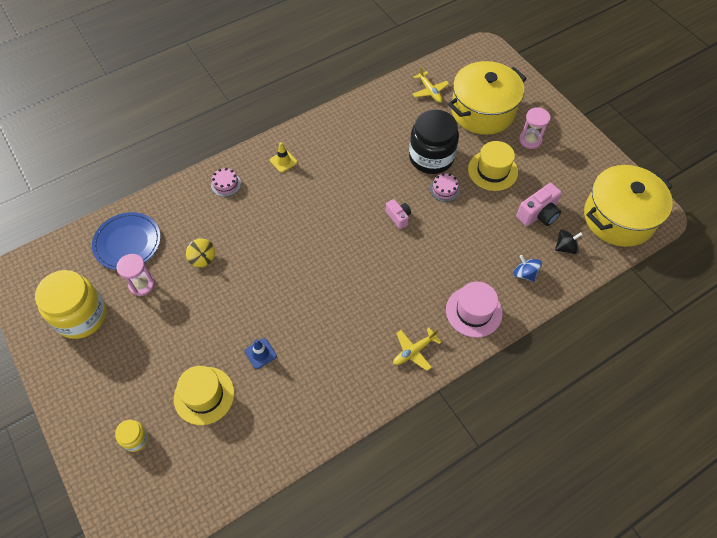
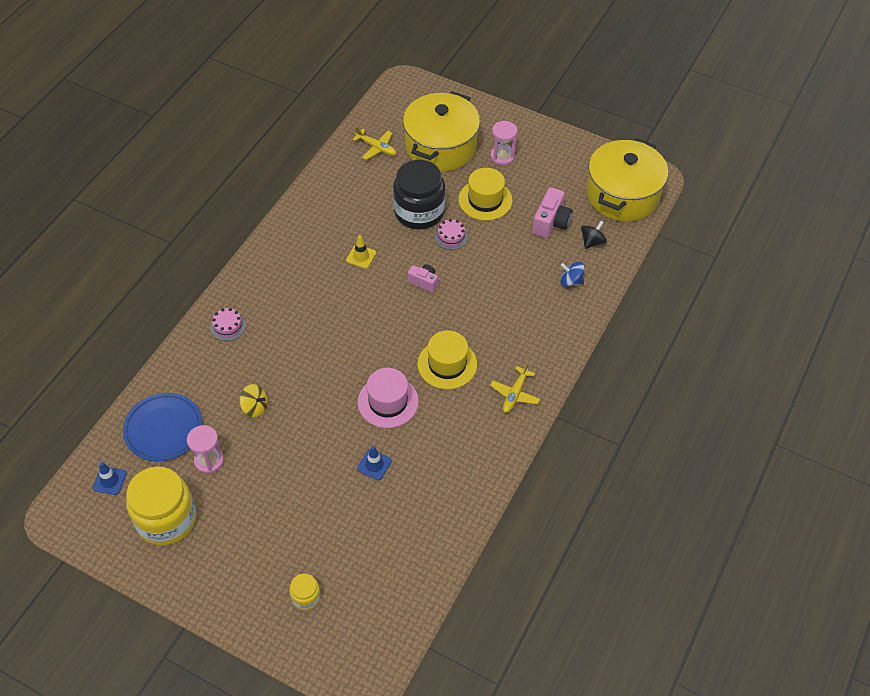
camera: 30 degrees left, 5 degrees down
(64, 264) = (109, 480): none -> blue traffic cone
(204, 395) = (345, 527): yellow hat -> yellow hat (447, 364)
(283, 161) = (273, 278): yellow traffic cone -> yellow traffic cone (361, 256)
(474, 311) = (546, 335): pink hat -> pink hat (388, 402)

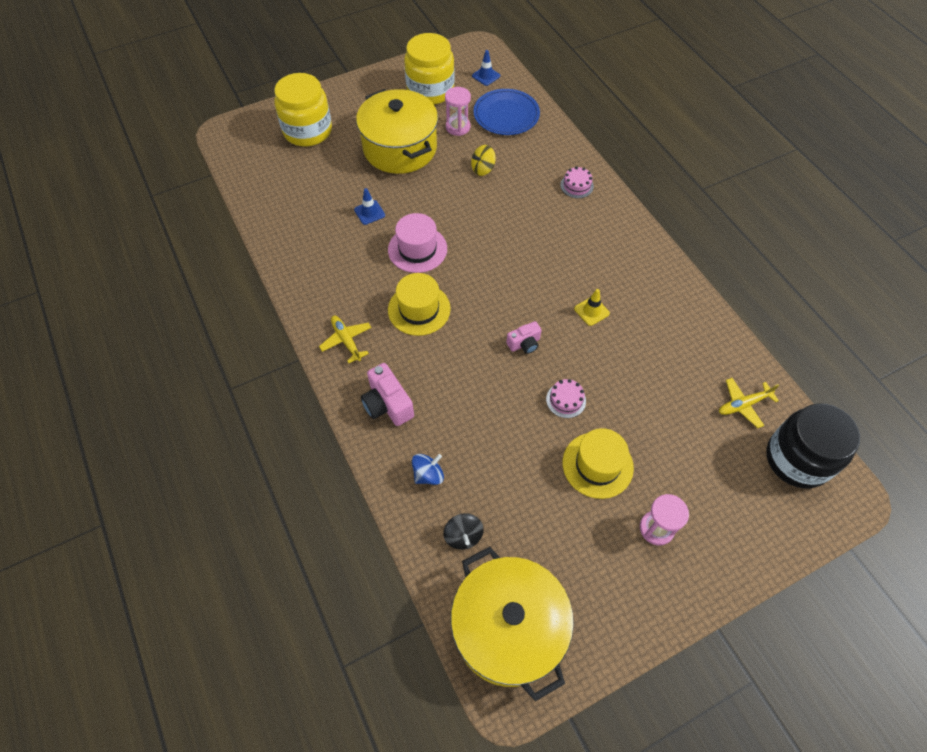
camera: 125 degrees right, 5 degrees up
(306, 597) = (308, 131): yellow jar -> yellow jar, size x2.16
(419, 212) = (620, 391): black jar -> black jar (797, 459)
(441, 146) = (710, 471): yellow pot -> yellow pot (400, 148)
(551, 222) = (520, 512): pink camera -> pink camera (387, 404)

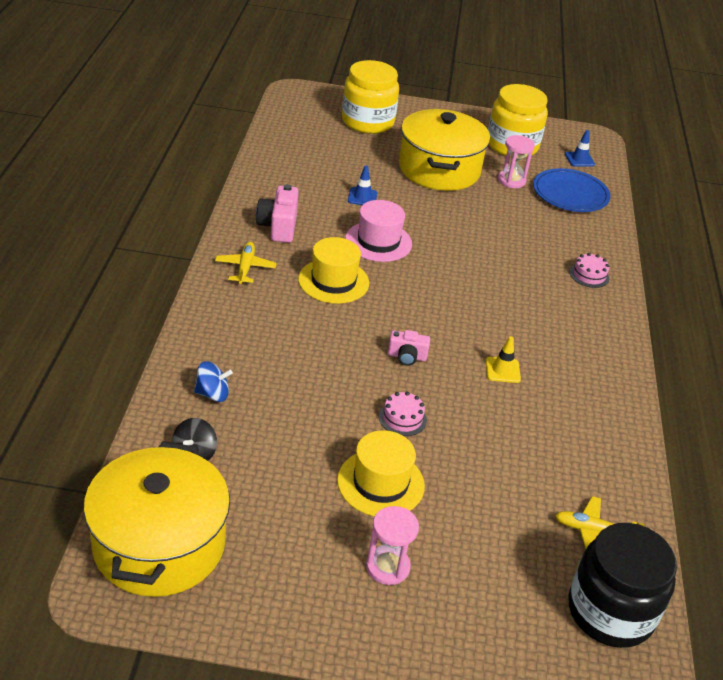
camera: 30 degrees right, 20 degrees down
(387, 404) = (232, 327): pink camera -> pink camera (278, 226)
(483, 169) = (504, 219): yellow spinning top -> none

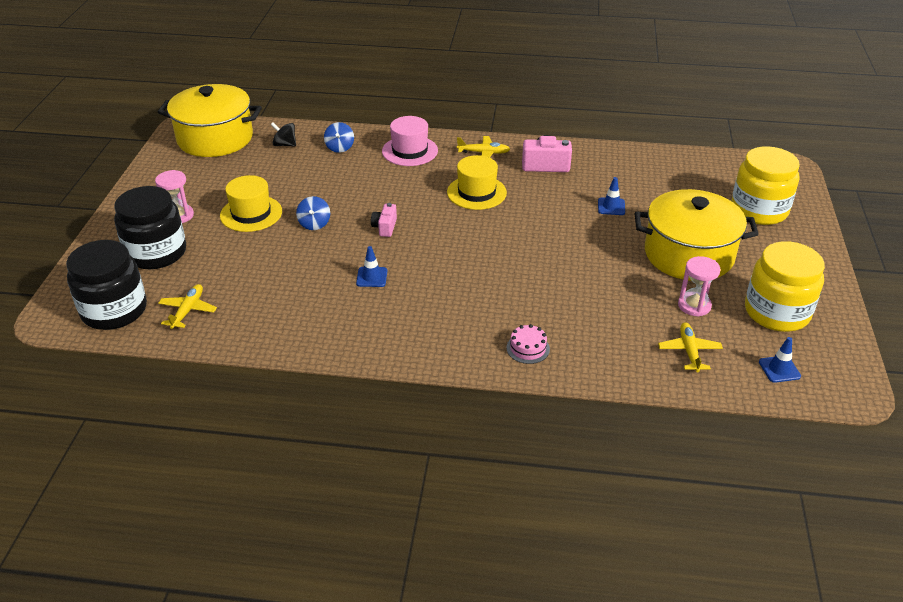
camera: 95 degrees right, 0 degrees up
(378, 241) = (541, 215): pink hat -> pink hat (410, 151)
(402, 418) = (314, 224): pink cake -> blue spinning top
(480, 582) = (156, 253): none -> black jar
(502, 370) = (372, 277): yellow traffic cone -> blue traffic cone
(570, 194) = (689, 351): blue plate -> yellow plane

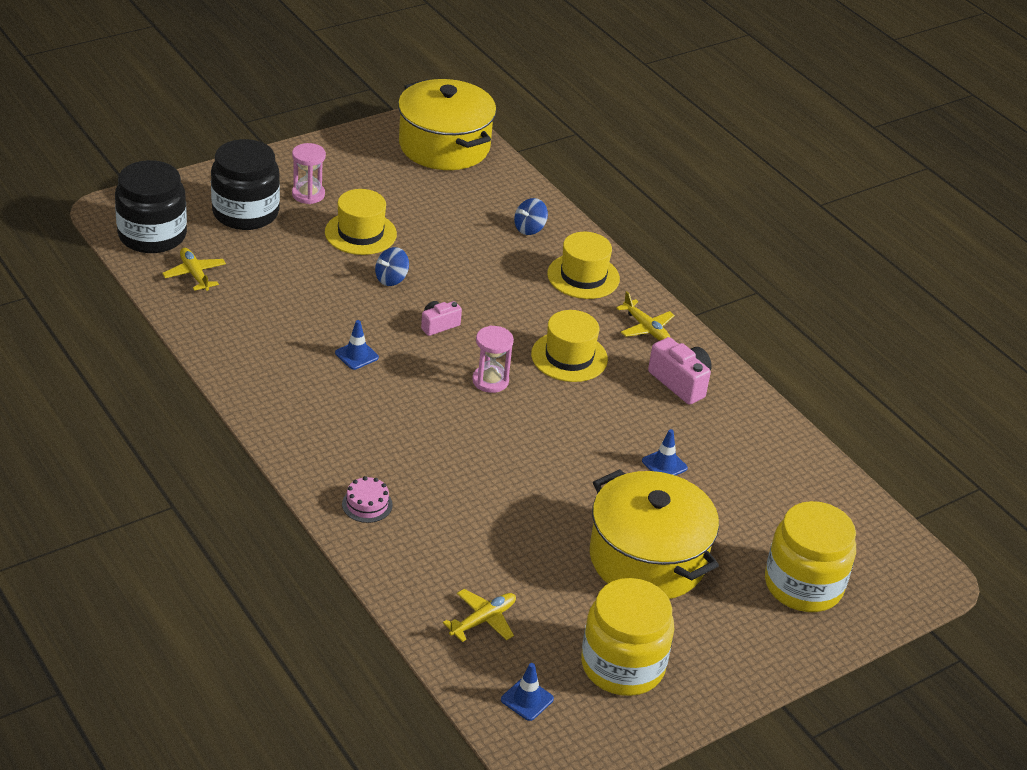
camera: 45 degrees right, 0 degrees up
(188, 311) = (195, 274): yellow plane -> yellow plane turned 90 degrees counterclockwise
(285, 144) = (489, 192): black spinning top -> none
(410, 151) = (583, 276): pink hat -> yellow hat
(694, 305) = (562, 596): pink hourglass -> pink hourglass (490, 381)

